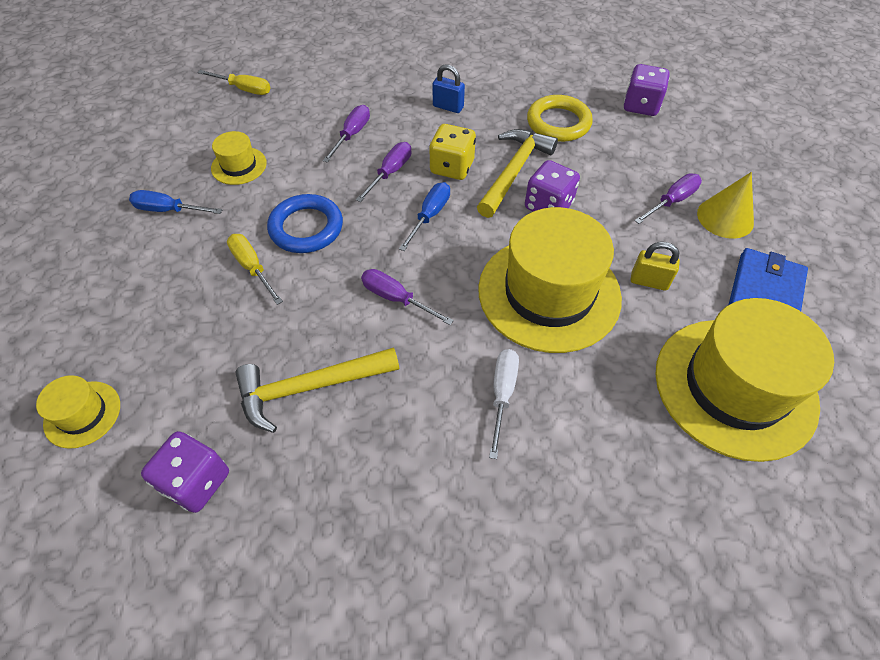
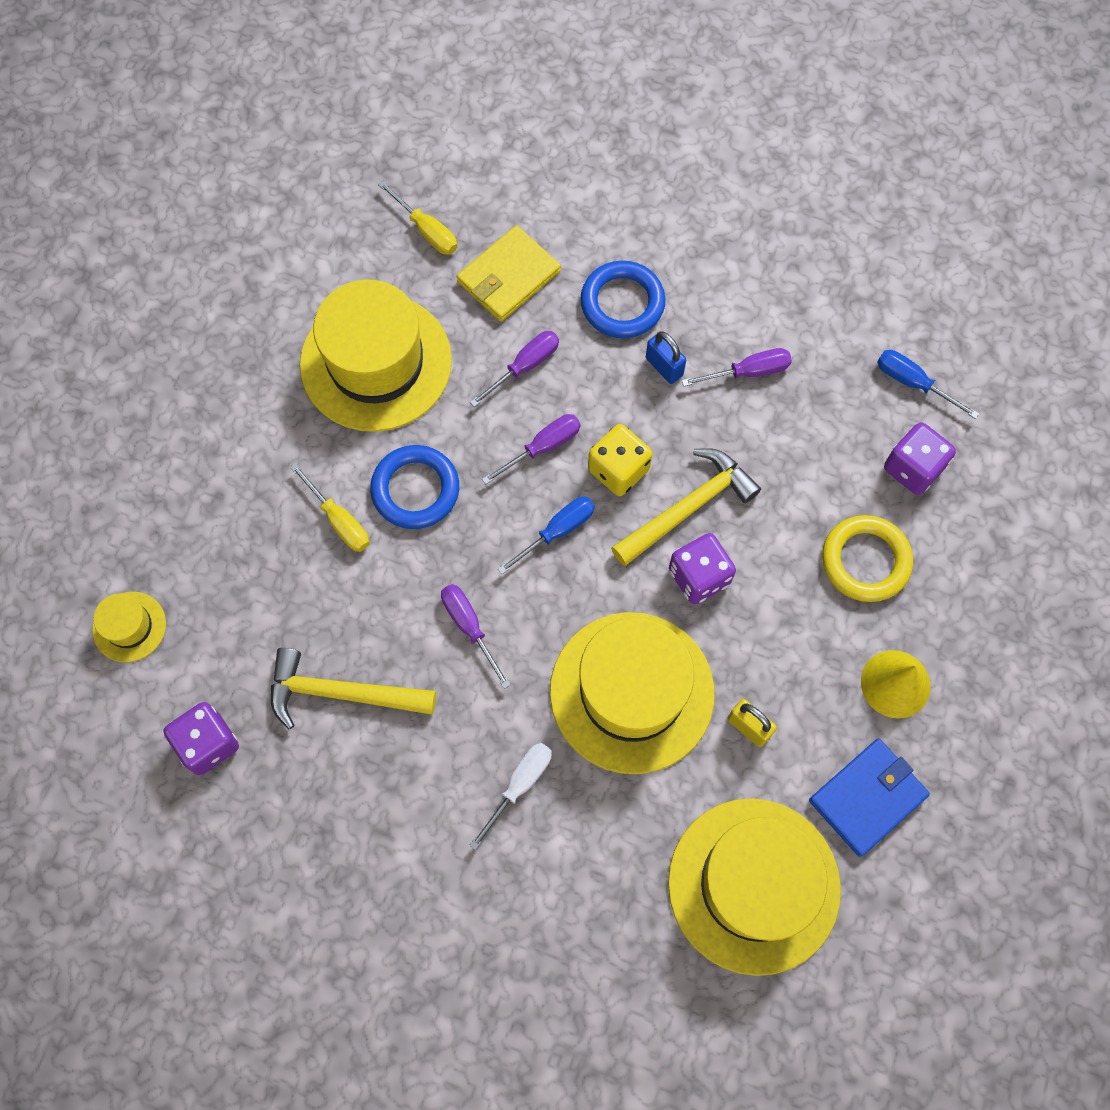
camera: 25 degrees right, 15 degrees up
(168, 210) = (278, 399): blue screwdriver -> blue screwdriver (913, 383)
(239, 166) = (376, 362): yellow hat -> yellow hat, size x2.22
(252, 267) = (339, 520): yellow screwdriver -> yellow screwdriver turned 150 degrees clockwise
(314, 95) = (508, 277): none -> yellow wallet
(400, 85) = (622, 303): none -> blue ring
(558, 123) = (787, 452): yellow ring -> yellow ring (865, 561)
(671, 201) = (848, 633): purple screwdriver -> purple screwdriver (748, 372)

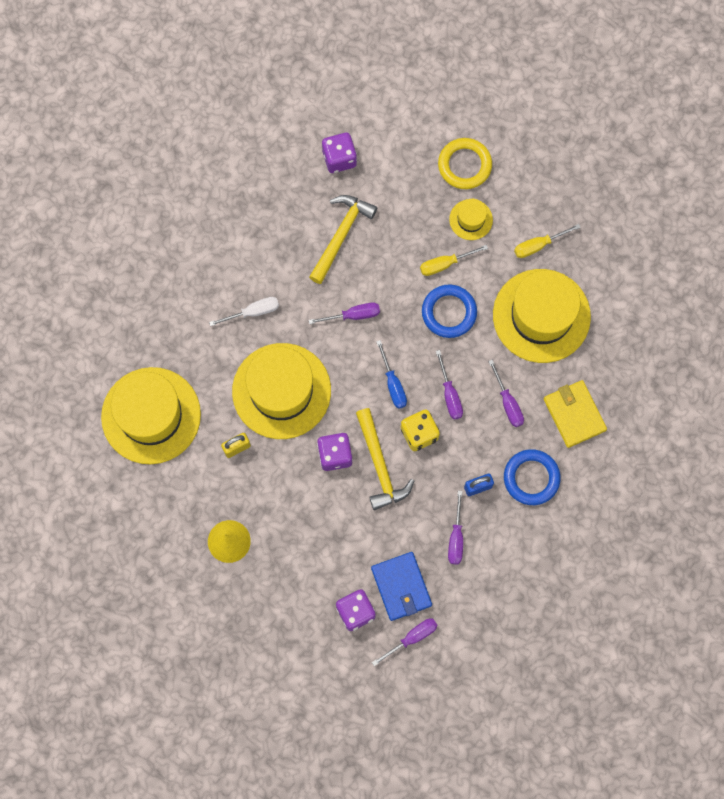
camera: 110 degrees right, 5 degrees up
(129, 626) = (422, 135): yellow hat -> yellow hat (471, 219)
(427, 230) = (625, 375): yellow screwdriver -> yellow screwdriver (538, 245)
(519, 785) = (253, 312): white screwdriver -> white screwdriver turned 75 degrees counterclockwise
(865, 561) = (308, 556): yellow ring -> yellow ring (464, 165)
(867, 797) = (172, 497): blue wallet -> blue wallet (401, 587)
(913, 383) = (412, 638): blue screwdriver -> purple screwdriver

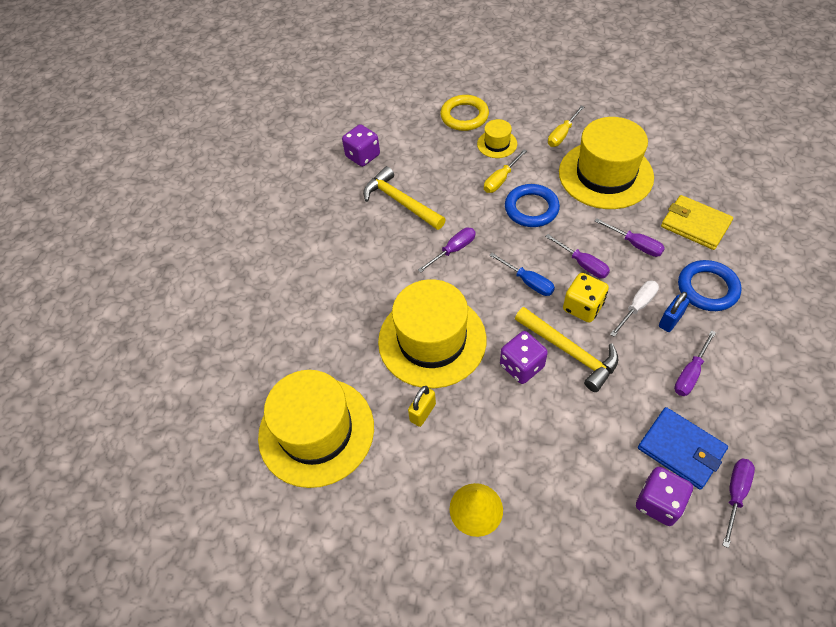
camera: 25 degrees left, 20 degrees down
(253, 312) = (362, 292): white screwdriver -> white screwdriver (637, 307)
(341, 235) = (400, 202): yellow hammer -> yellow hammer turned 45 degrees counterclockwise
(456, 537) = (690, 373): purple screwdriver -> purple screwdriver turned 60 degrees clockwise

